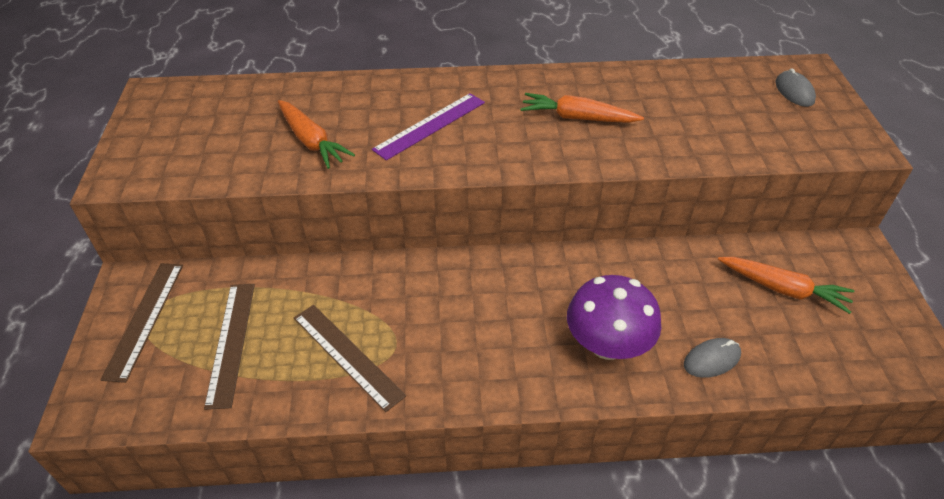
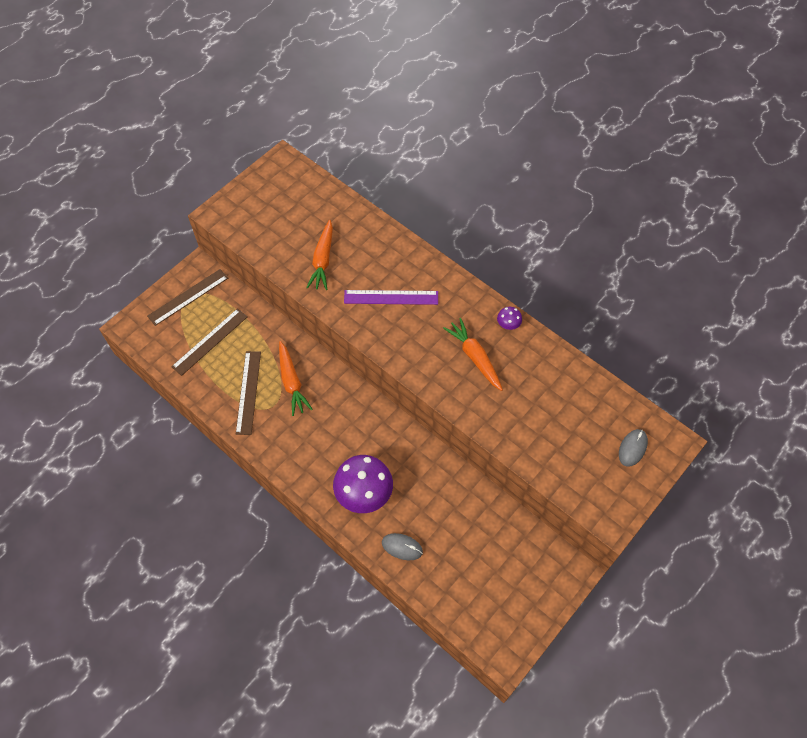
camera: 45 degrees right, 15 degrees up
(568, 78) = (508, 324): none -> purple mushroom
(783, 289) = (491, 551): orange carrot -> orange carrot (292, 382)

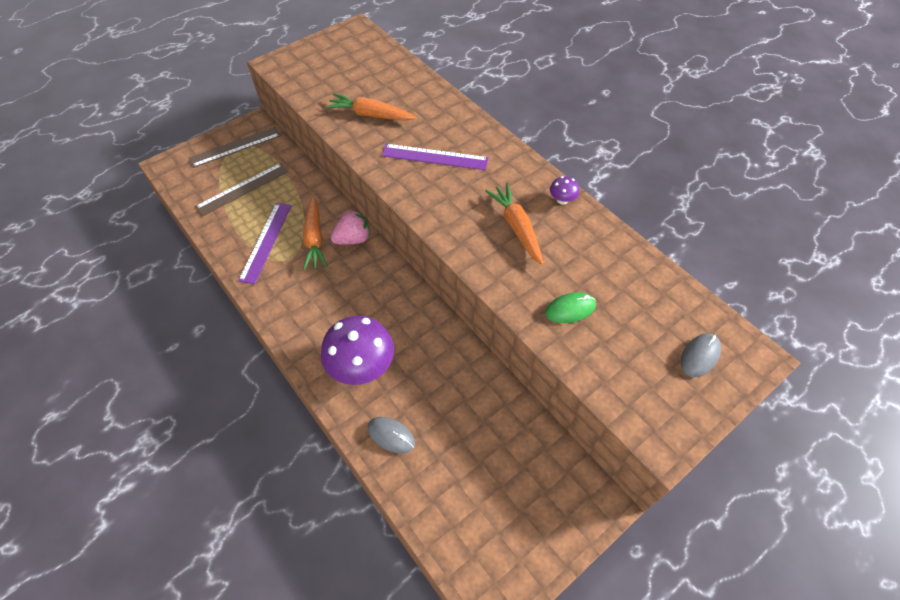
camera: 10 degrees right, 5 degrees down
(248, 392) = (266, 242): brown ruler -> purple ruler
(322, 260) = (370, 115): orange carrot -> orange carrot turned 90 degrees clockwise
(326, 377) = (353, 239): none -> pink strawberry
(529, 425) = (570, 309): none -> green mouse

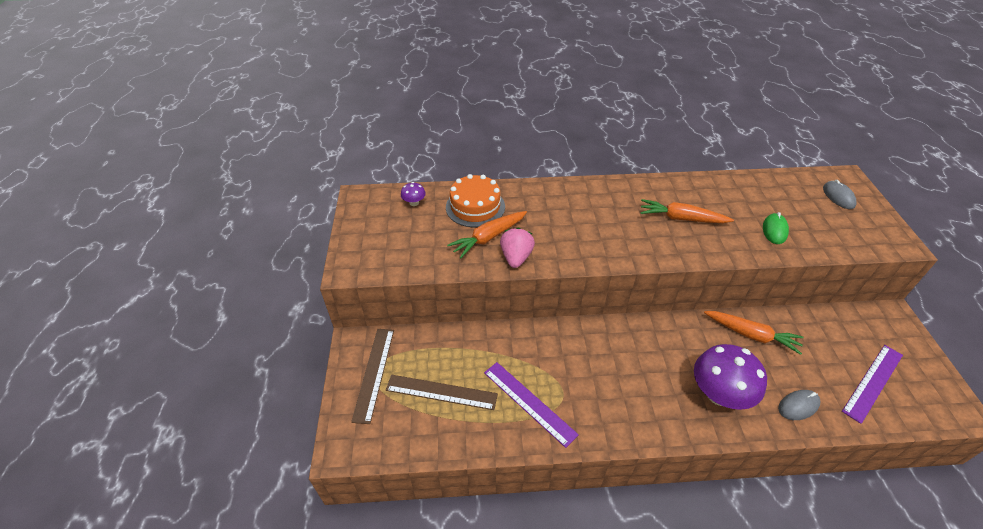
camera: 55 degrees left, 10 degrees down
(242, 189) = (441, 392): brown ruler -> brown ruler turned 75 degrees counterclockwise
(315, 239) = (553, 363): orange carrot -> orange carrot (752, 335)
(353, 239) = (572, 336): pink strawberry -> pink strawberry (516, 257)
(402, 90) = (475, 207): none -> orange cake
(434, 157) = (573, 225): purple ruler -> purple ruler (873, 382)
(562, 200) = (668, 185): purple mushroom -> purple mushroom (414, 203)

